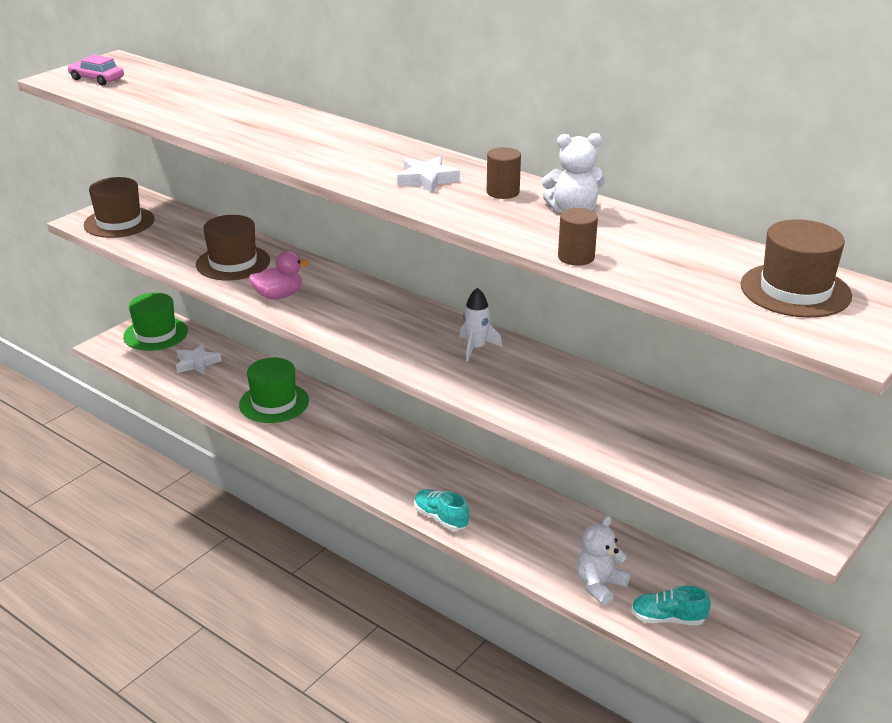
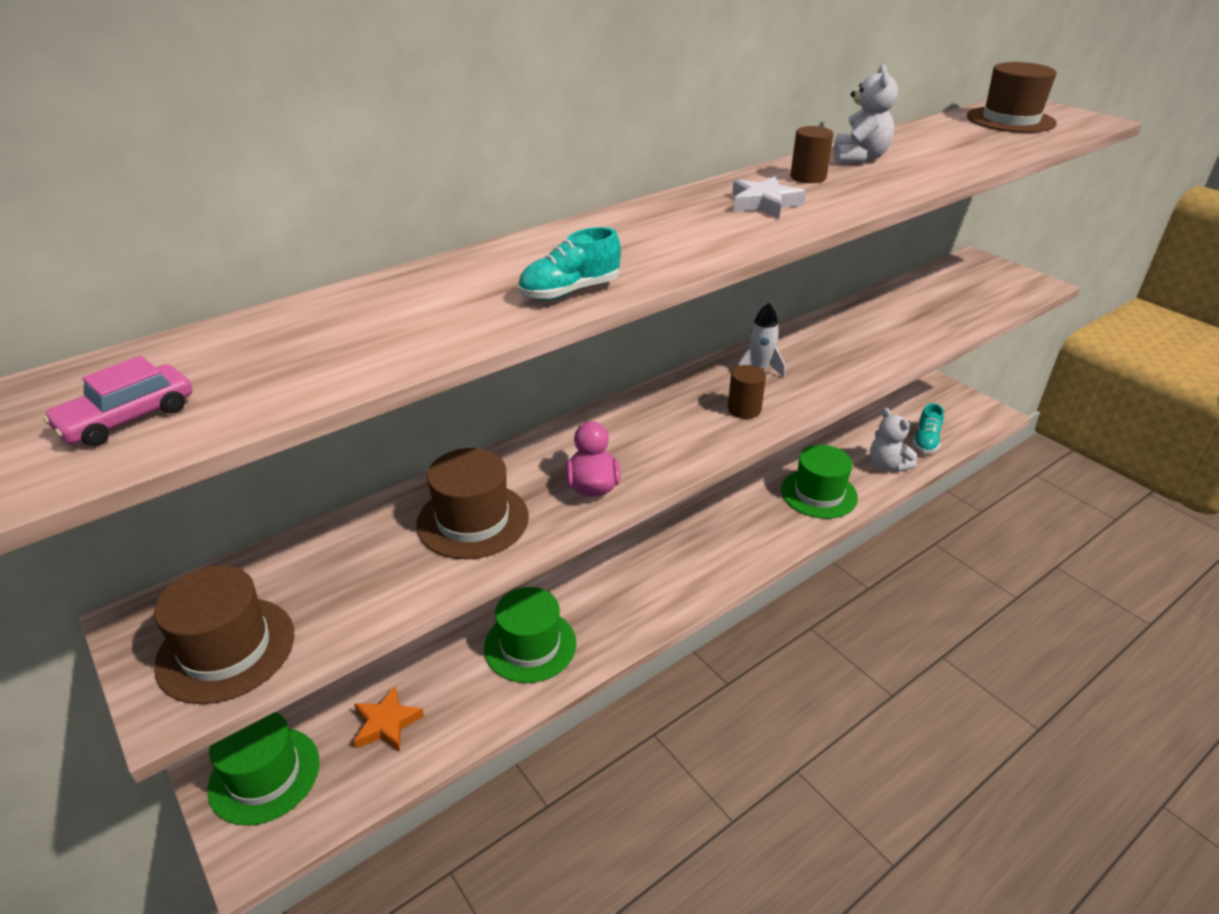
camera: 75 degrees left, 5 degrees up
(197, 363) = (386, 724): white star -> orange star
(441, 518) = (787, 539): turquoise shoe -> turquoise shoe (570, 291)
(521, 535) = (819, 493): none -> green hat
(576, 257) = (962, 169): brown cylinder -> brown cylinder (744, 409)

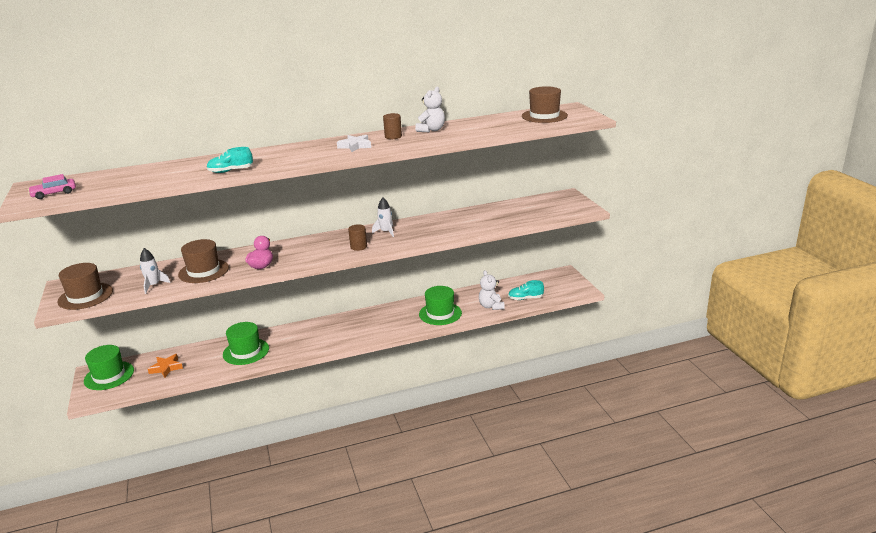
camera: 20 degrees right, 10 degrees down
(385, 582) = (154, 285): none -> white rocket
(925, 441) = (525, 298): turquoise shoe -> turquoise shoe turned 45 degrees clockwise

